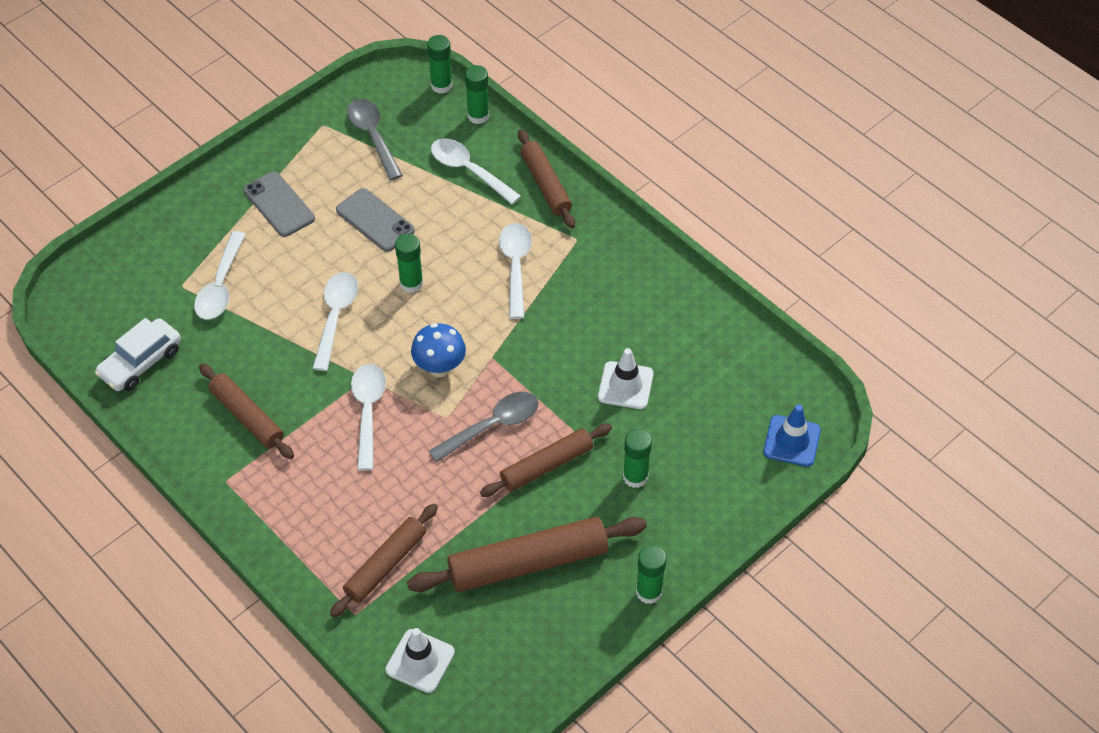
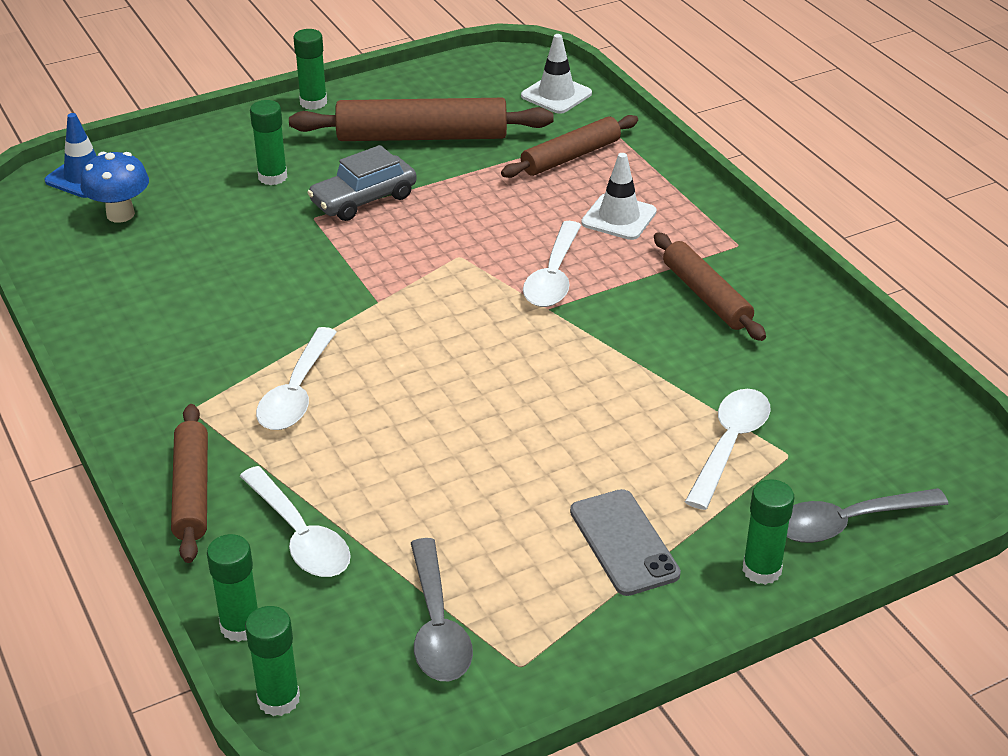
camera: 165 degrees left, 15 degrees down
(141, 362) = (847, 373): white car -> none
(335, 317) = (569, 378): white spoon -> none
(375, 220) = (476, 490): grey phone -> none
(411, 283) = (451, 399): green glue stick -> green glue stick (761, 570)
(440, 367) = (449, 302): blue mushroom -> blue mushroom (120, 214)
(492, 426) = (409, 240): grey spoon -> grey spoon (848, 523)
(547, 466) = (363, 199): brown rolling pin -> grey car
(625, 385) = (232, 249): white traffic cone -> white traffic cone (619, 217)

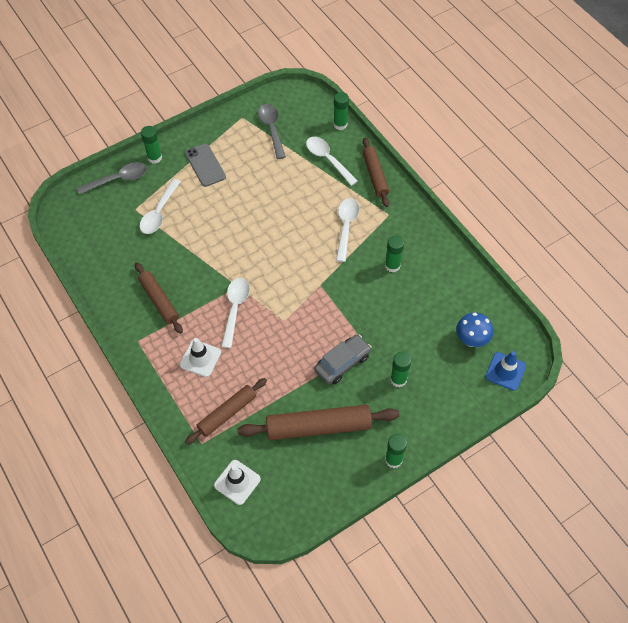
camera: 175 degrees right, 20 degrees up
(278, 699) = (320, 102): green glue stick -> green glue stick (392, 265)

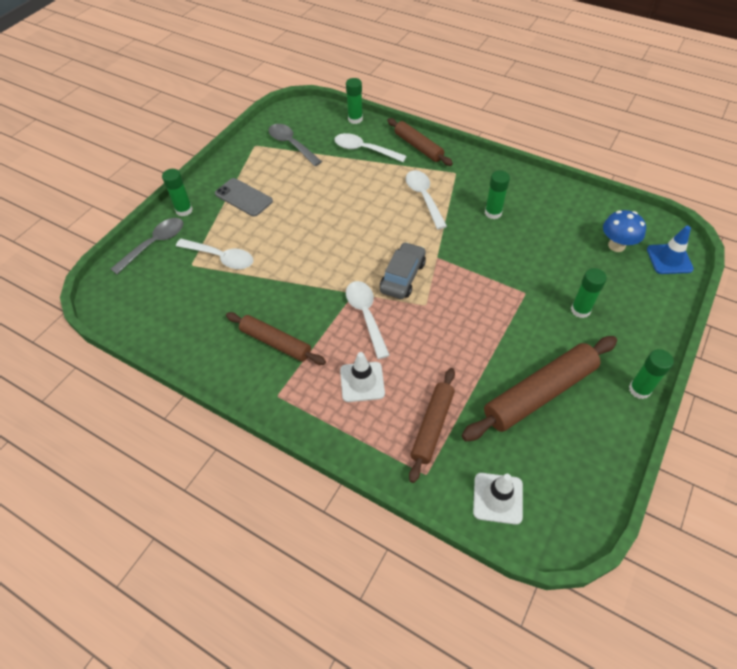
camera: 25 degrees left, 5 degrees down
(159, 212) = (221, 257): white spoon -> white spoon turned 60 degrees counterclockwise
(342, 363) = (514, 319): grey car -> grey car (402, 277)

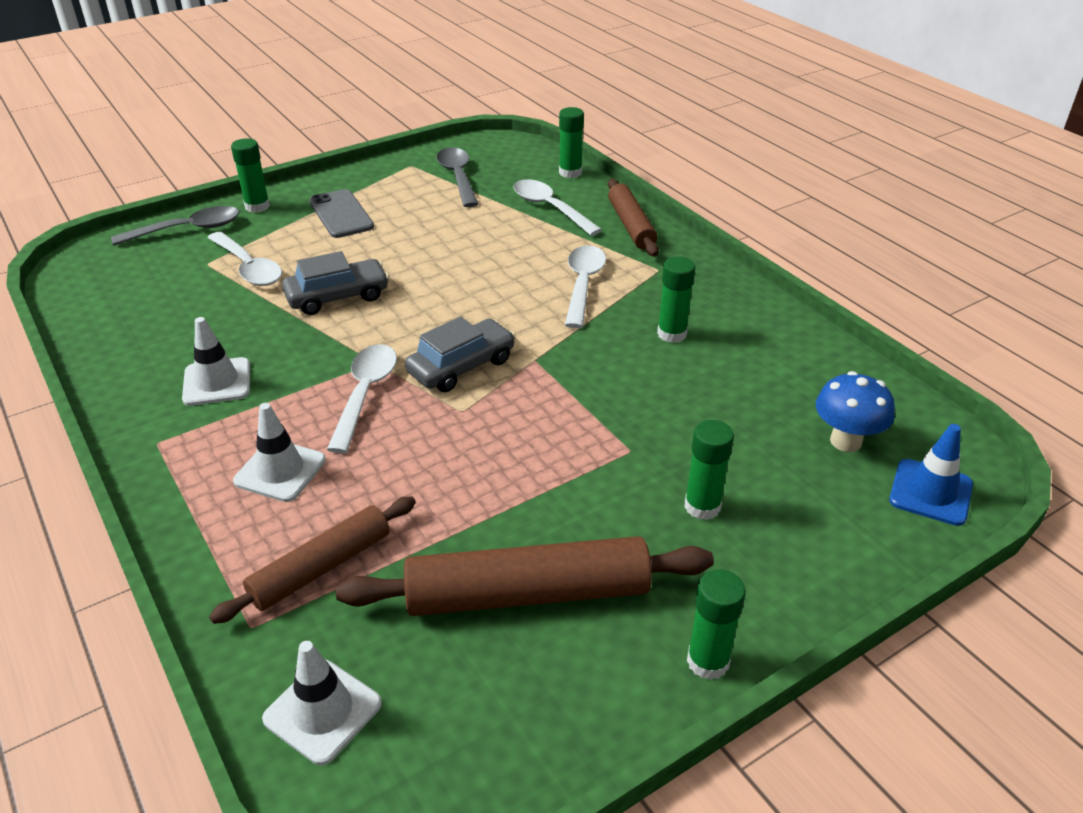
camera: 25 degrees right, 15 degrees down
(275, 343) = (217, 382): brown rolling pin -> white traffic cone
(294, 258) = (337, 297): none -> grey car

